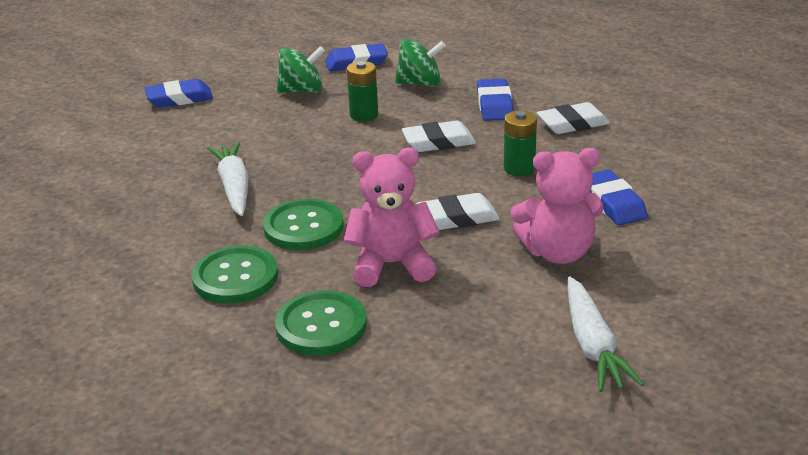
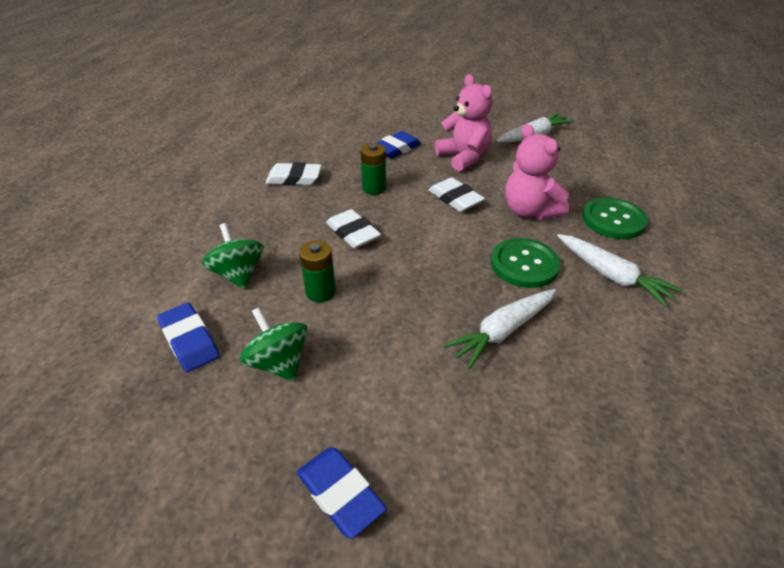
camera: 115 degrees left, 10 degrees up
(235, 277) = (611, 276): green button -> white carrot
(494, 105) = (273, 219): blue eraser -> none
(572, 124) = (294, 178): white eraser -> white eraser turned 45 degrees counterclockwise

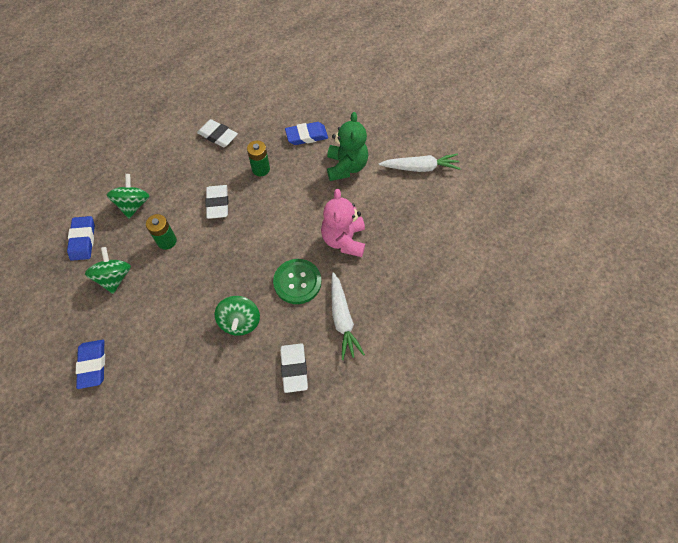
camera: 30 degrees right, 20 degrees up
(455, 199) = (305, 205): white eraser -> white eraser (294, 368)
(463, 157) = (346, 167): pink teddy bear -> green teddy bear
(502, 332) = (240, 322): white carrot -> green spinning top
(613, 220) = (393, 276): green button -> none

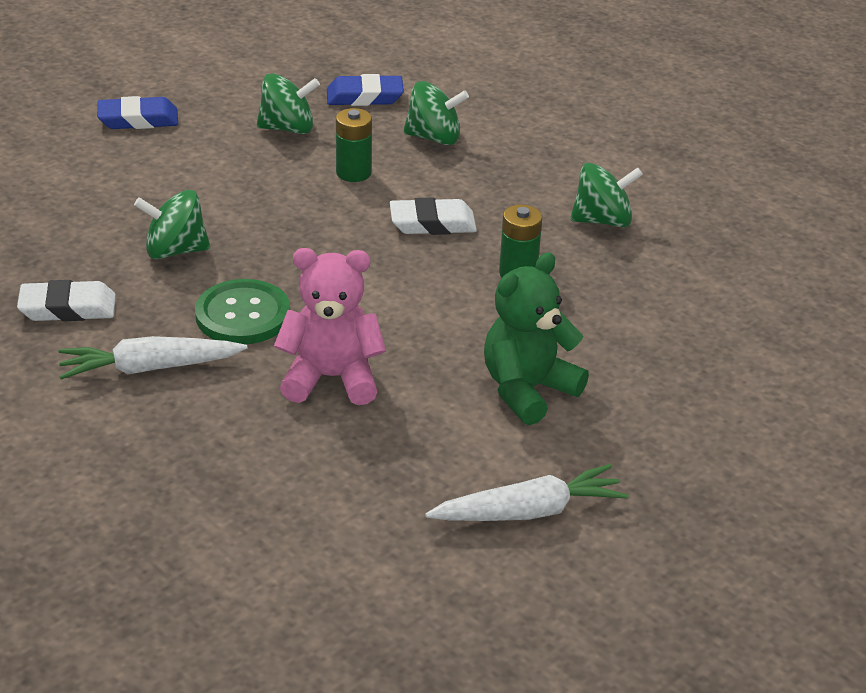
camera: 90 degrees right, 25 degrees down
(218, 136) = (602, 220): white eraser -> green spinning top
(306, 136) = (614, 335): blue eraser -> none
(346, 167) = (527, 390): green teddy bear -> green teddy bear turned 135 degrees clockwise
(420, 168) = (529, 511): white carrot -> white carrot turned 105 degrees counterclockwise

